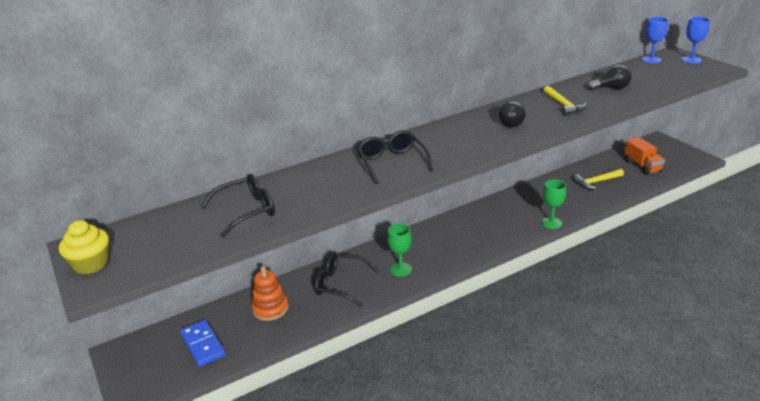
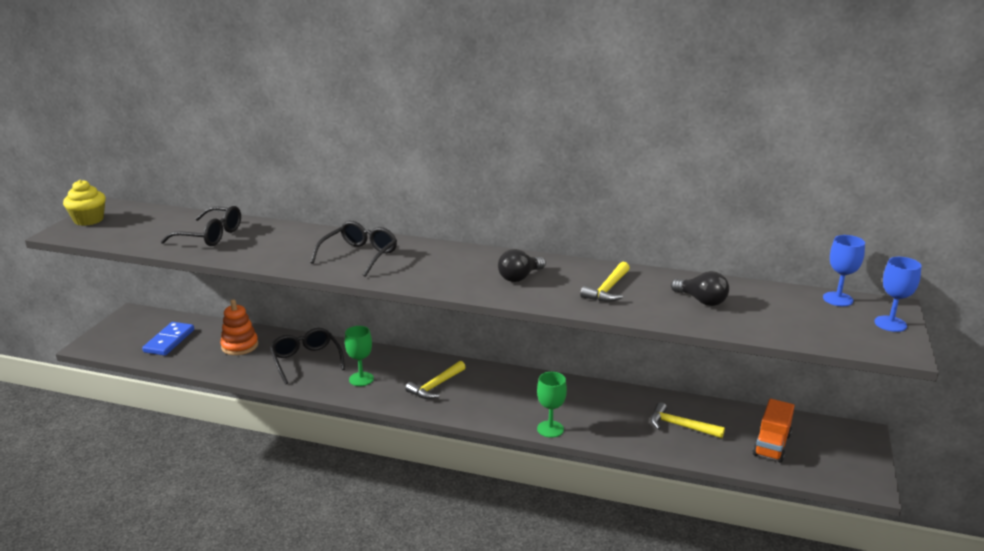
camera: 45 degrees right, 5 degrees down
(451, 243) = (435, 386): none -> yellow hammer

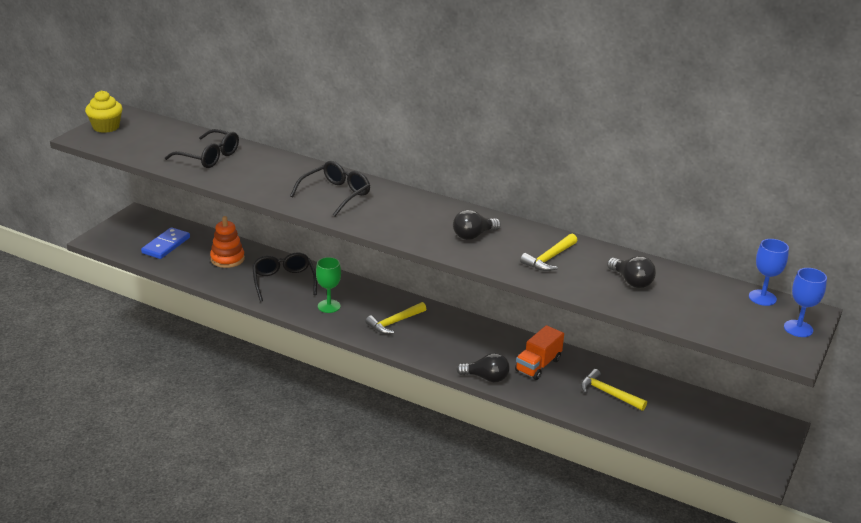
camera: 10 degrees right, 5 degrees up
(550, 429) = (486, 378): green goblet -> black light bulb
(771, 445) = (687, 424): orange truck -> orange truck (538, 365)

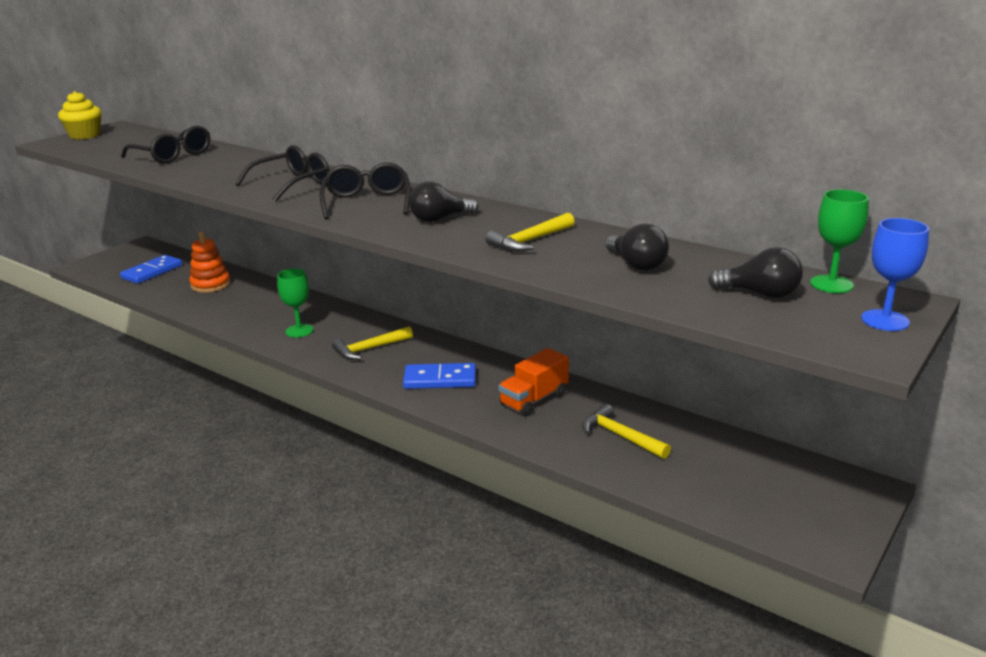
camera: 10 degrees right, 5 degrees down
(283, 281) = (260, 306): black glasses -> black glasses (367, 202)
(461, 349) = (440, 379): none -> blue domino
(486, 378) = (459, 412): black light bulb -> black light bulb (760, 294)
(762, 298) = (831, 284): blue goblet -> green goblet

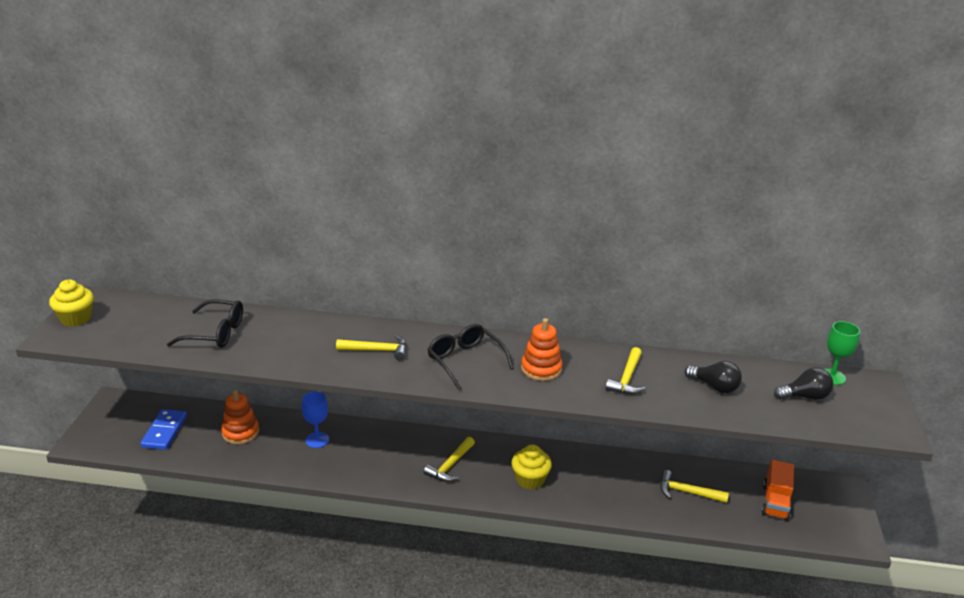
camera: 30 degrees left, 5 degrees up
(293, 184) = (377, 350): black glasses -> yellow hammer
(299, 331) = (375, 463): green goblet -> none
(439, 219) = (541, 369): black light bulb -> orange stacking toy
(440, 379) = (530, 479): blue domino -> yellow cupcake
(534, 399) = (609, 478): orange truck -> orange truck (775, 502)
(885, 320) = (882, 402): blue goblet -> blue goblet (317, 440)

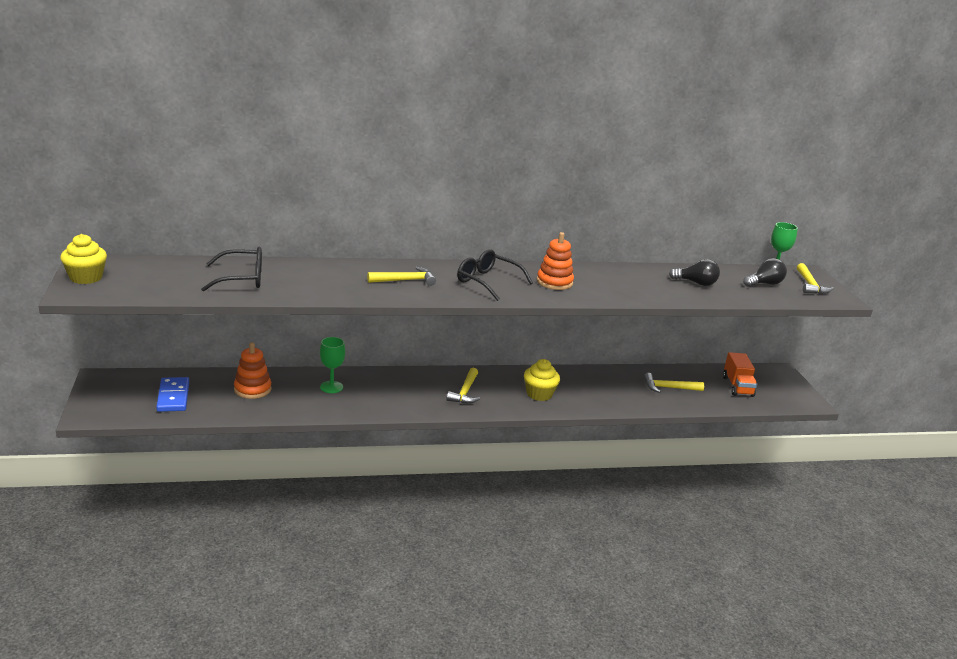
camera: 20 degrees left, 5 degrees down
(317, 440) = (331, 387): blue goblet -> green goblet
(627, 378) = (627, 283): yellow hammer -> yellow hammer (810, 285)

